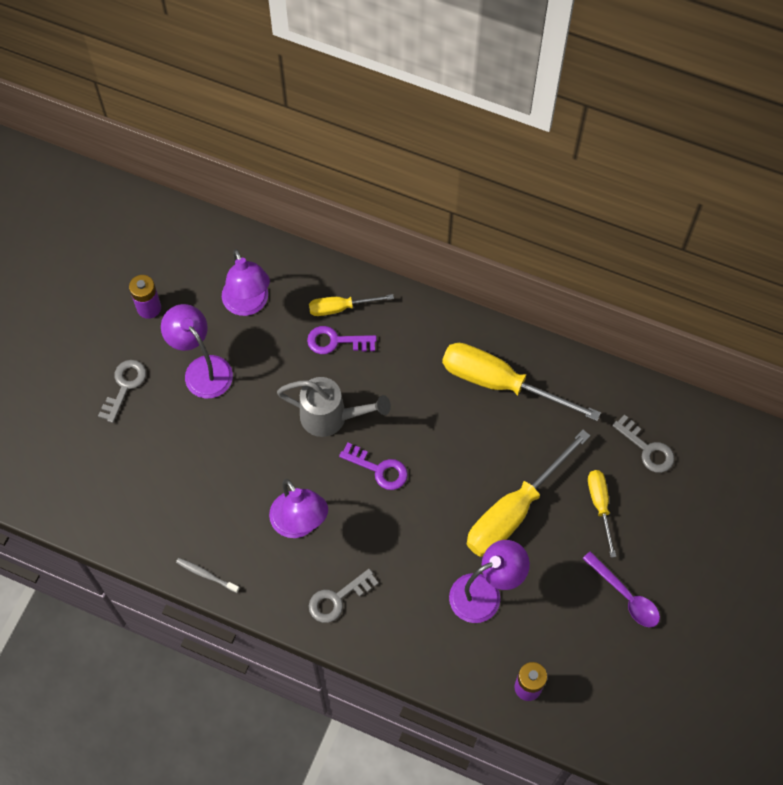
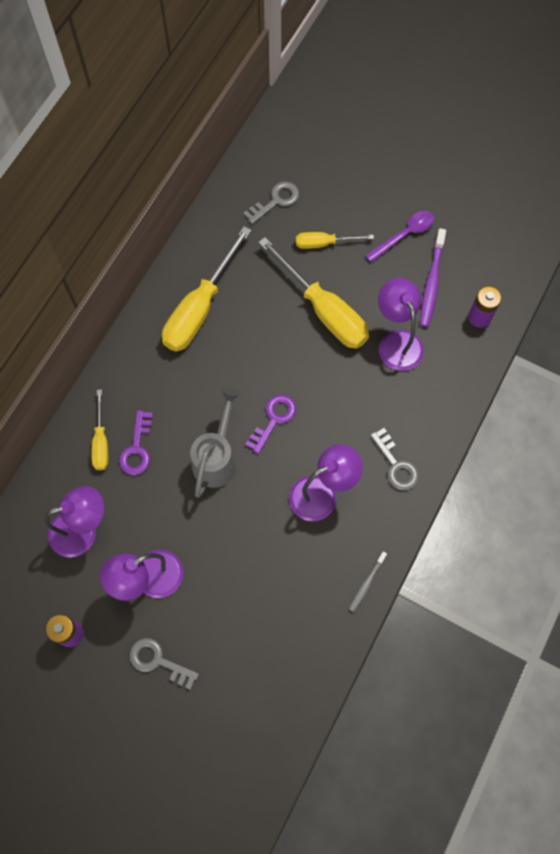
camera: 85 degrees left, 5 degrees up
(567, 630) = (431, 282): none -> purple toothbrush

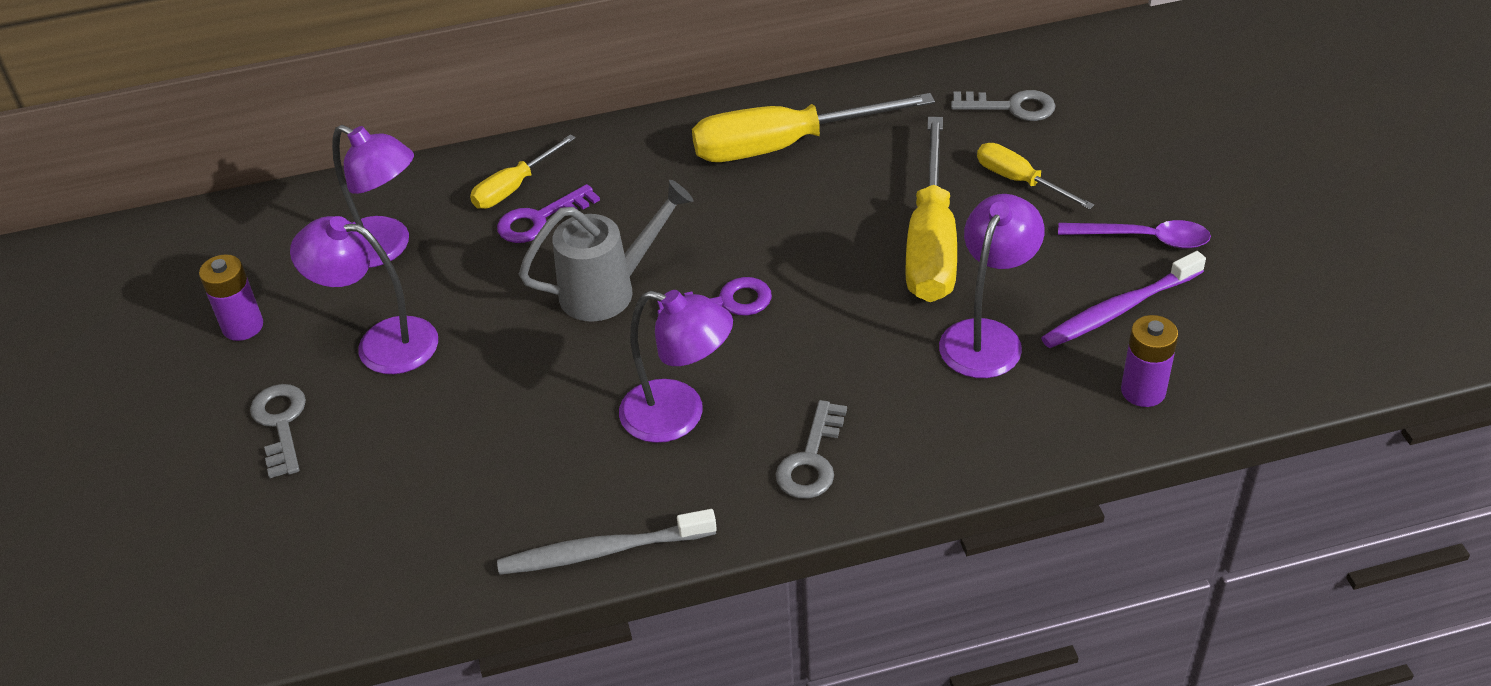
camera: 50 degrees right, 25 degrees down
(367, 583) = (603, 551): grey toothbrush -> grey toothbrush, size x1.75

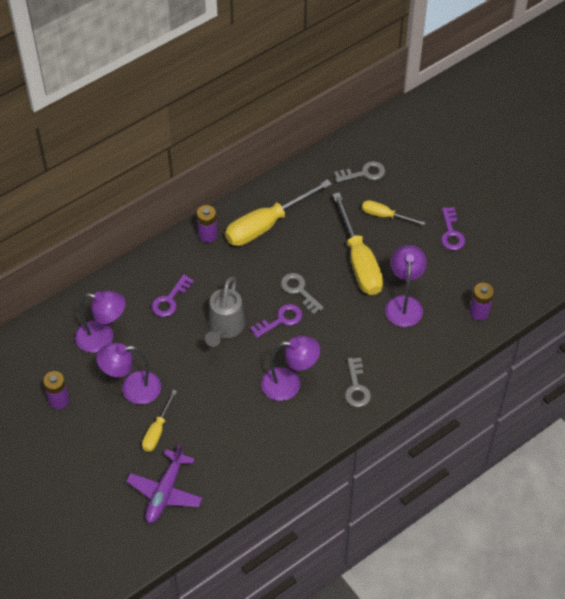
camera: 25 degrees left, 10 degrees up
(280, 424) = (110, 444): grey key -> grey key (299, 291)
(322, 541) = (165, 492): none -> purple plane
(514, 187) = (146, 285): yellow screwdriver -> yellow screwdriver (157, 431)
(603, 551) = (290, 457): grey toothbrush -> none
(610, 290) = (224, 329): grey watering can -> grey watering can turned 150 degrees clockwise
(668, 137) = (208, 235): none -> purple battery
(1120, 309) = (455, 273): purple toothbrush -> none
(1143, 239) = (451, 233): purple spoon -> purple key

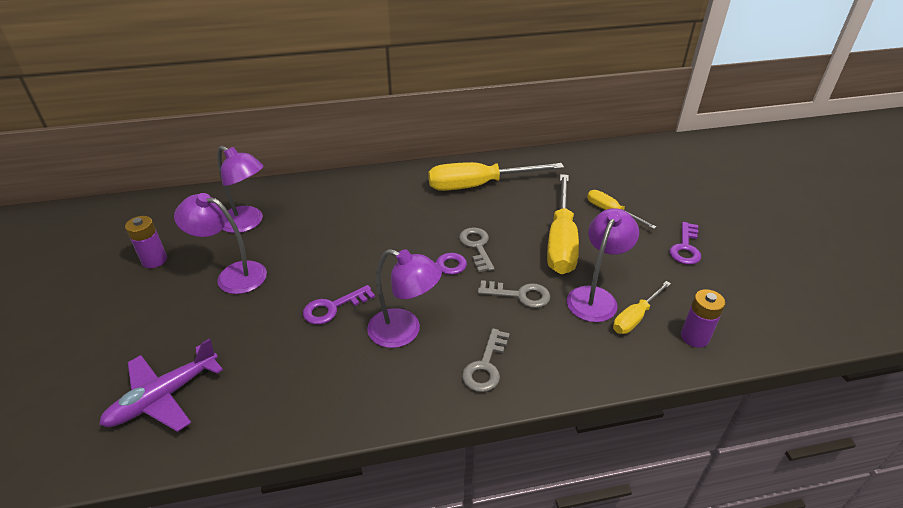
camera: 25 degrees right, 15 degrees down
(157, 431) = (219, 325): yellow screwdriver -> yellow screwdriver (635, 317)
(170, 300) = (338, 214): purple key -> purple key (333, 307)
(208, 235) = (415, 177): purple battery -> none
(224, 329) = (372, 254): grey watering can -> none
(364, 173) = (604, 174): grey key -> grey key (519, 295)

